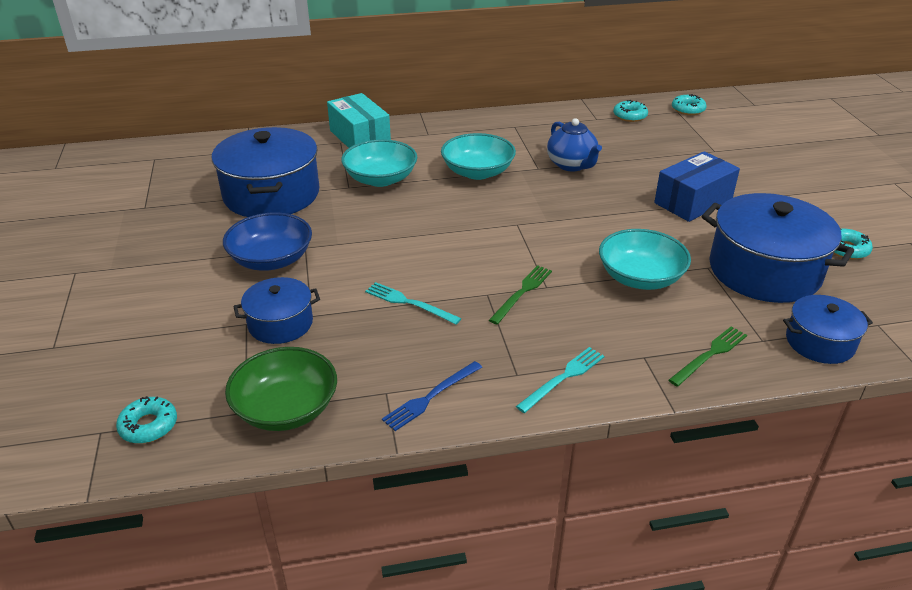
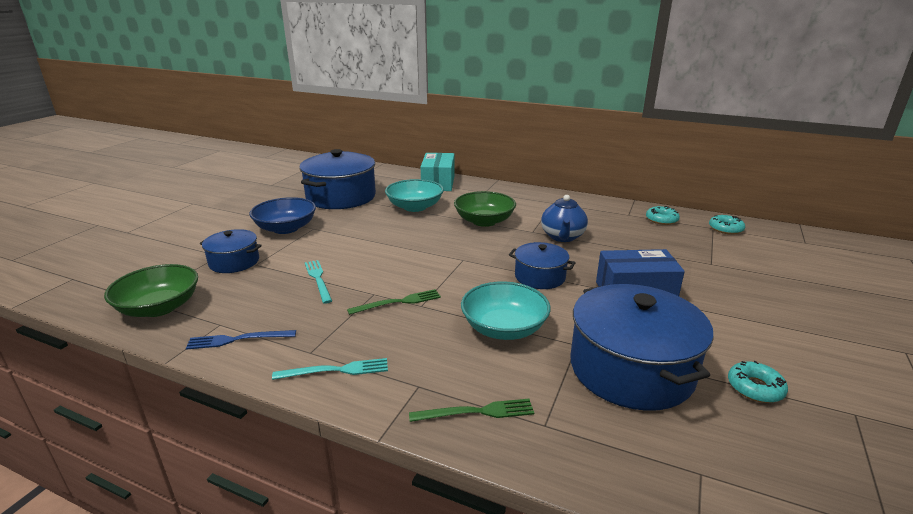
camera: 35 degrees right, 10 degrees down
(149, 426) = (93, 285): turquoise donut -> none
(477, 172) = (484, 221): turquoise bowl -> green bowl
(820, 342) = (604, 456): blue pot -> blue pot (540, 277)

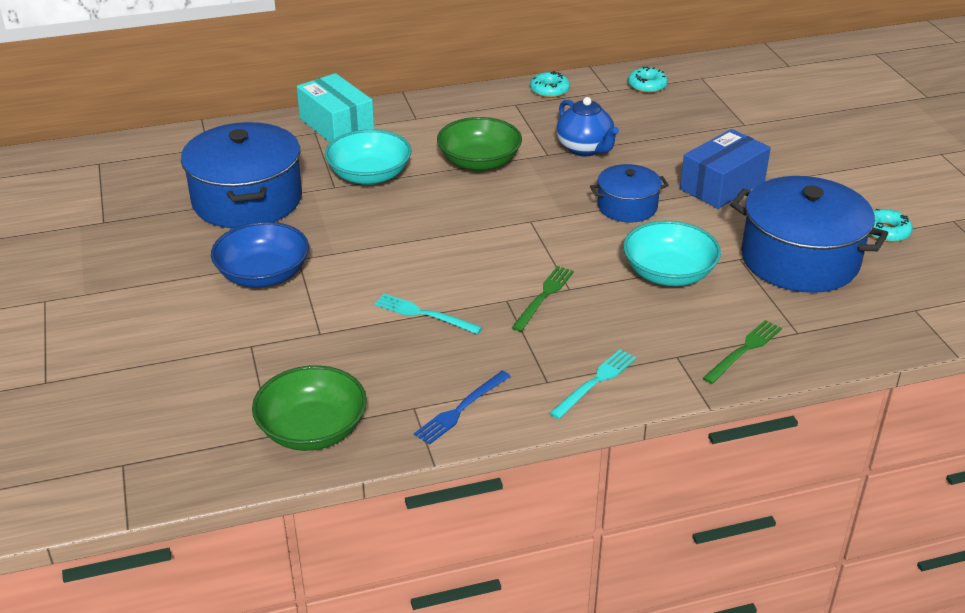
camera: 40 degrees left, 10 degrees up
(234, 262) = (288, 343): blue pot -> none
(725, 229) = (713, 75): turquoise donut -> turquoise donut (549, 90)

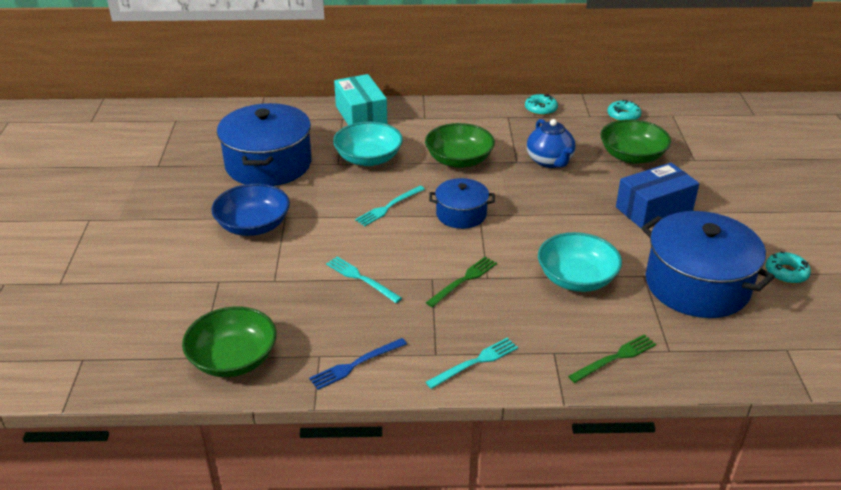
camera: 15 degrees right, 0 degrees up
(420, 228) = (389, 207): none -> turquoise fork
(627, 206) = (564, 215): blue pot -> blue pot (461, 214)
(675, 130) = (632, 156): none -> green bowl

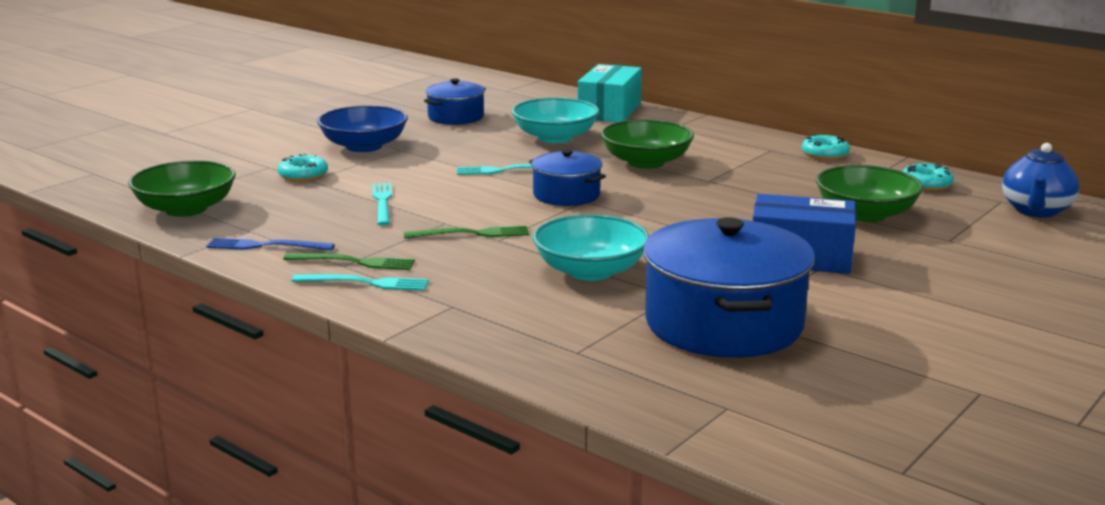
camera: 40 degrees right, 15 degrees down
(268, 164) = (455, 117): blue pot -> blue pot, size x0.54
(550, 161) = (749, 190): blue teapot -> blue teapot (1036, 211)
(615, 358) = (506, 333): green fork -> green fork (354, 262)
(786, 273) = (871, 357): turquoise donut -> turquoise donut (303, 175)

